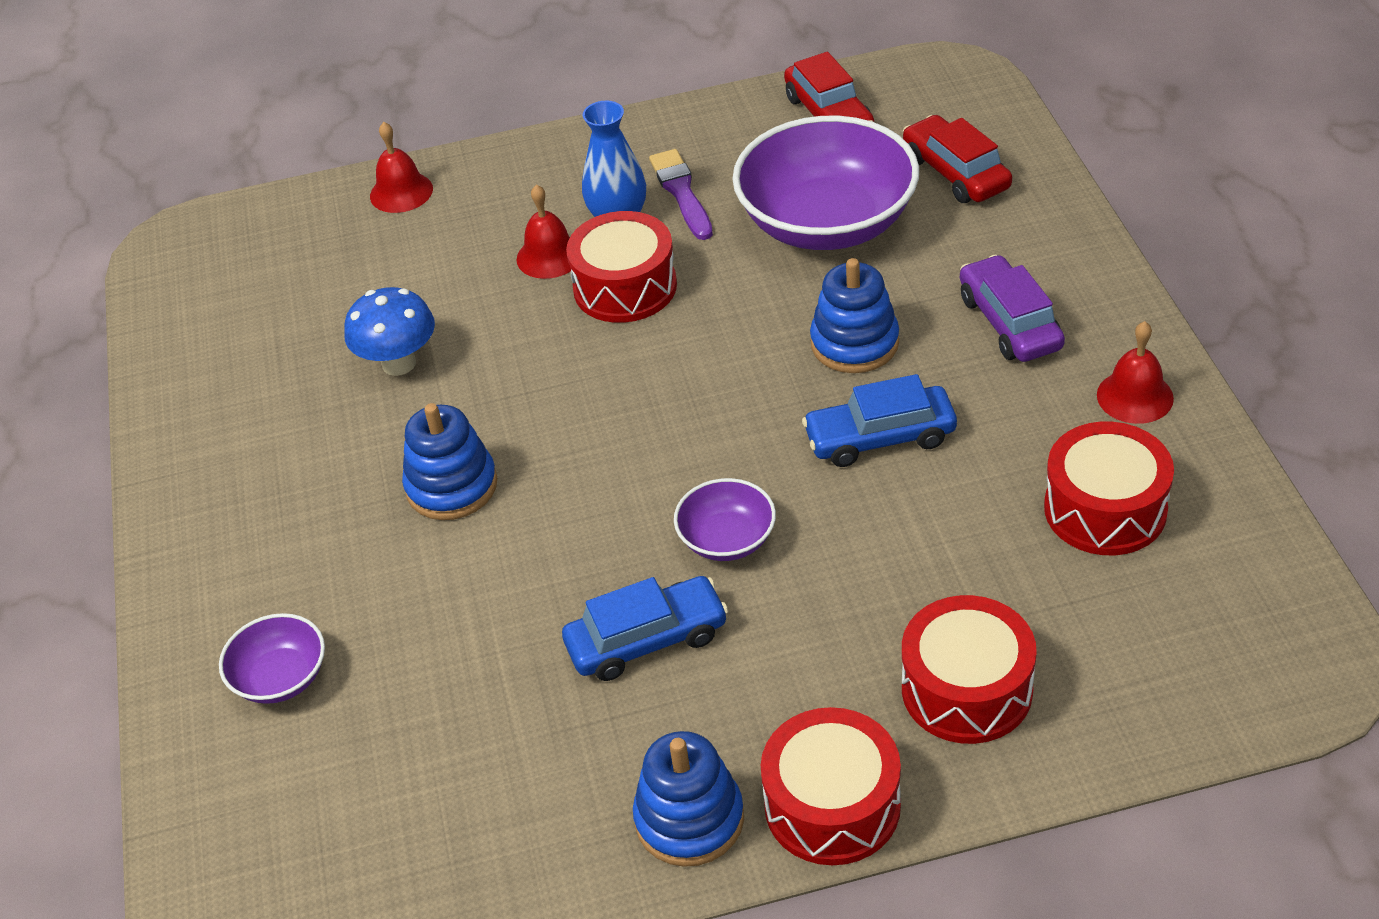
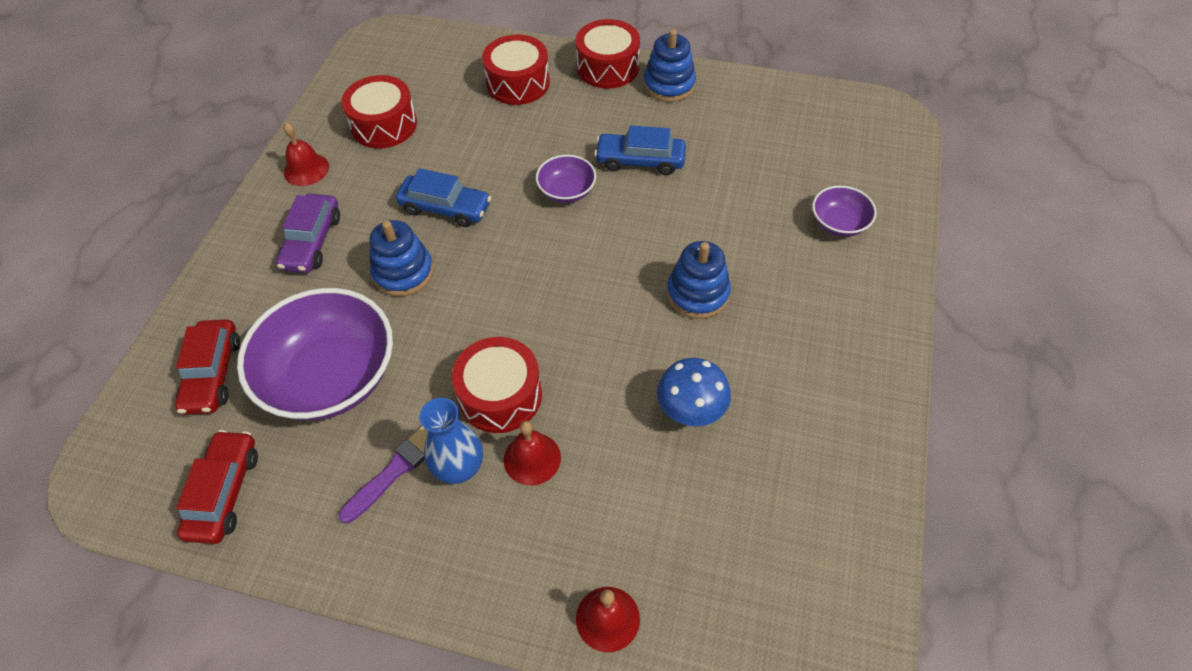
camera: 155 degrees left, 10 degrees up
(681, 192) = (395, 470): purple brush -> purple brush turned 150 degrees counterclockwise

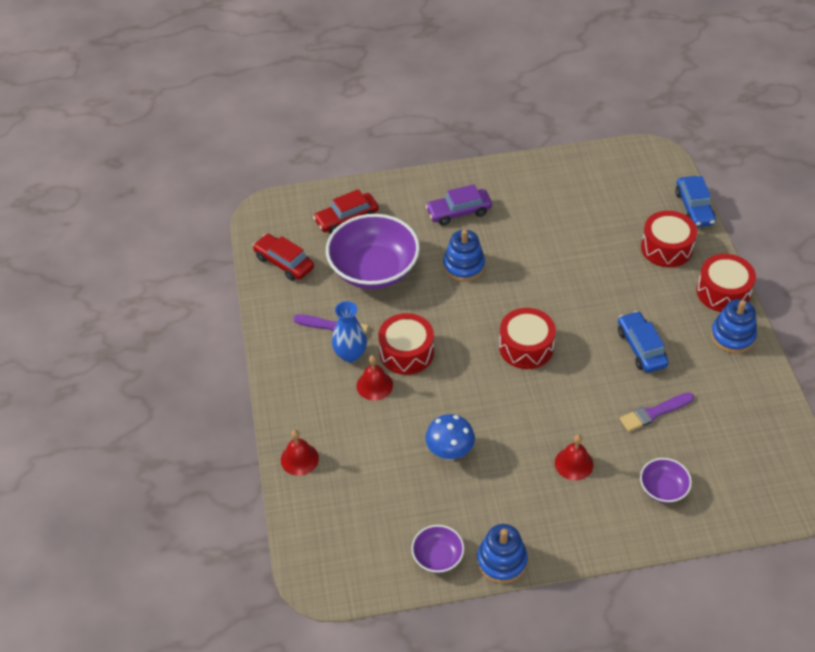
camera: 65 degrees right, 5 degrees down
(224, 492) = (284, 263): red car -> red car turned 120 degrees counterclockwise
(306, 169) = (511, 179): red bell -> red bell (574, 463)
(384, 125) = (574, 197): red drum -> red drum (526, 347)
(445, 208) = (526, 262): blue car -> blue car (694, 208)
(567, 191) = (584, 318): purple bowl -> purple bowl (438, 556)
(697, 294) = (543, 424): blue stacking toy -> blue stacking toy (501, 561)
(734, 187) = (654, 413): none -> purple brush

